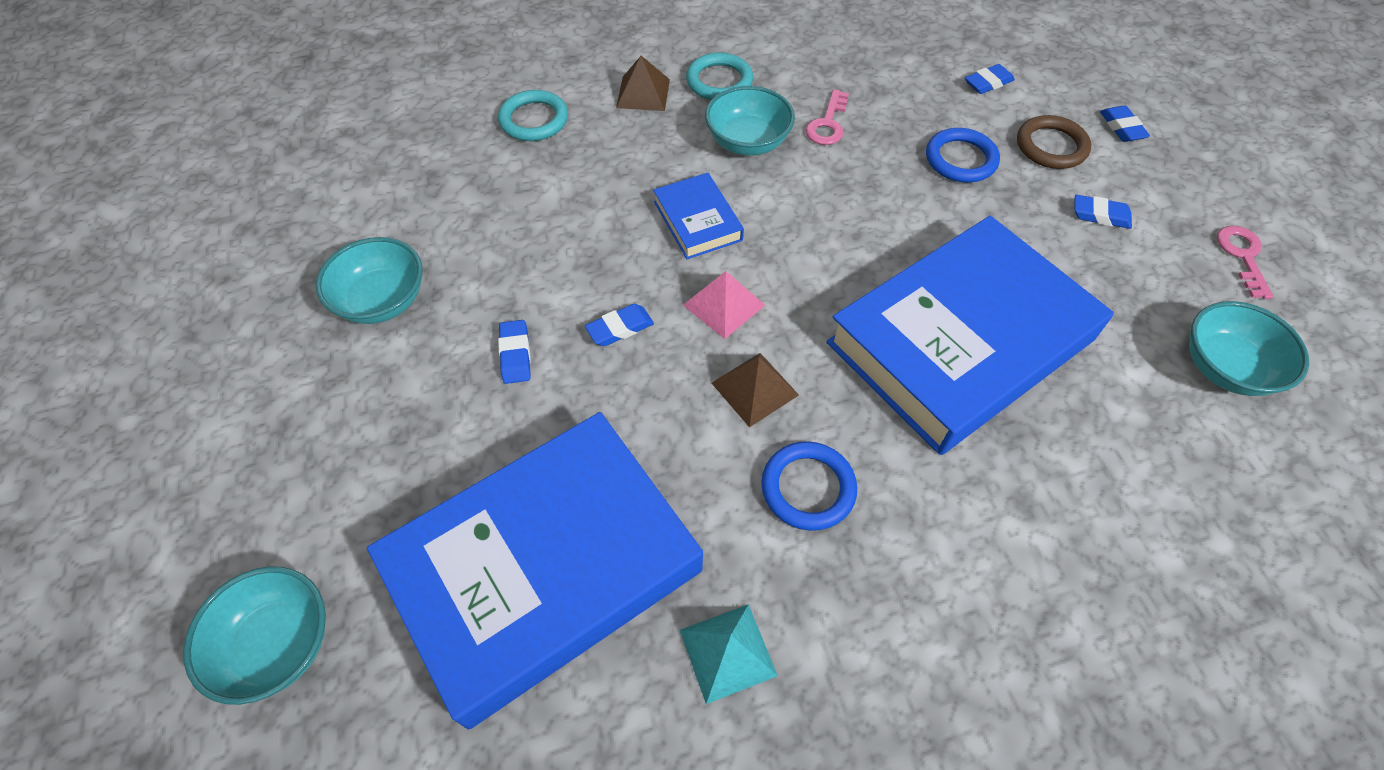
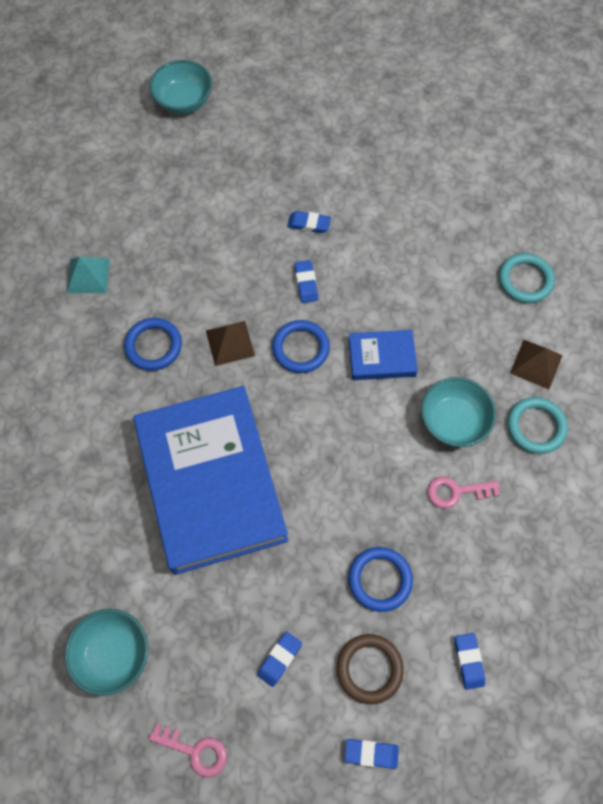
camera: 110 degrees right, 10 degrees up
(382, 301) = (378, 165): turquoise bowl -> none
(543, 568) = (169, 209): blue book -> none
(724, 305) = (300, 348): pink pyramid -> blue ring
(827, 124) = (456, 491): pink key -> pink key turned 45 degrees counterclockwise

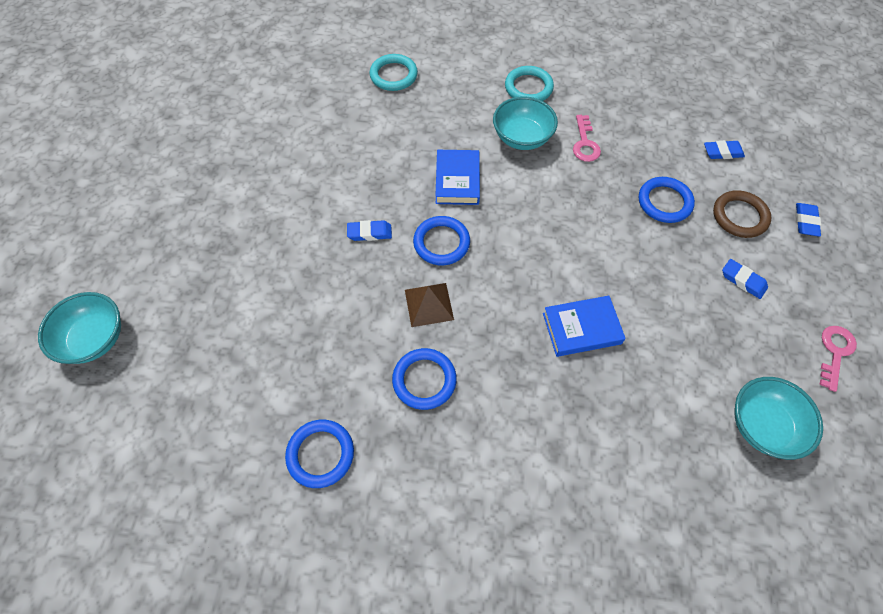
camera: 85 degrees left, 5 degrees down
(88, 275) = (320, 454): turquoise pyramid -> blue ring
(211, 482) = (581, 328): blue book -> blue book, size x0.43
(309, 224) = (300, 225): blue eraser -> none
(536, 364) = (473, 79): brown pyramid -> none

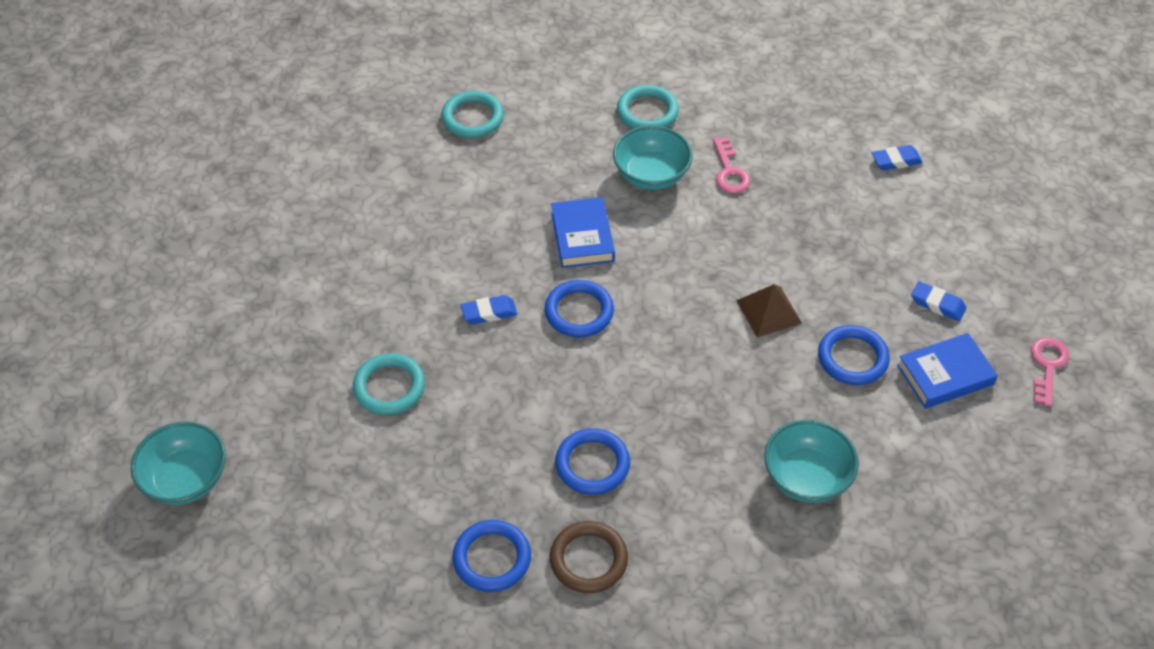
camera: 10 degrees left, 10 degrees down
(275, 284) = (389, 387): none -> turquoise ring
(429, 304) = (579, 382): brown pyramid -> brown pyramid (769, 311)
(581, 328) = (762, 383): blue book -> blue book (945, 375)
(664, 202) = (835, 228): blue ring -> blue ring (852, 358)
(739, 216) = (925, 233): brown ring -> brown ring (588, 560)
(762, 425) = (977, 452): turquoise bowl -> turquoise bowl (806, 477)
(805, 221) = (1001, 228): blue eraser -> none

